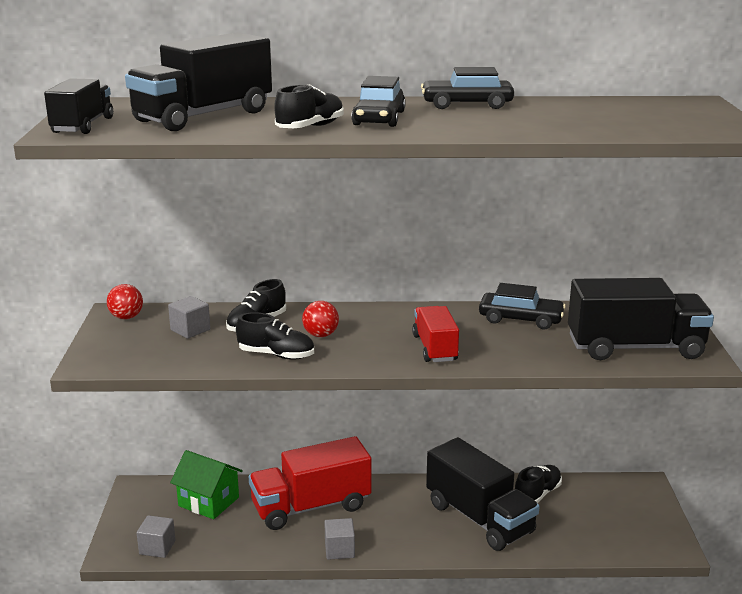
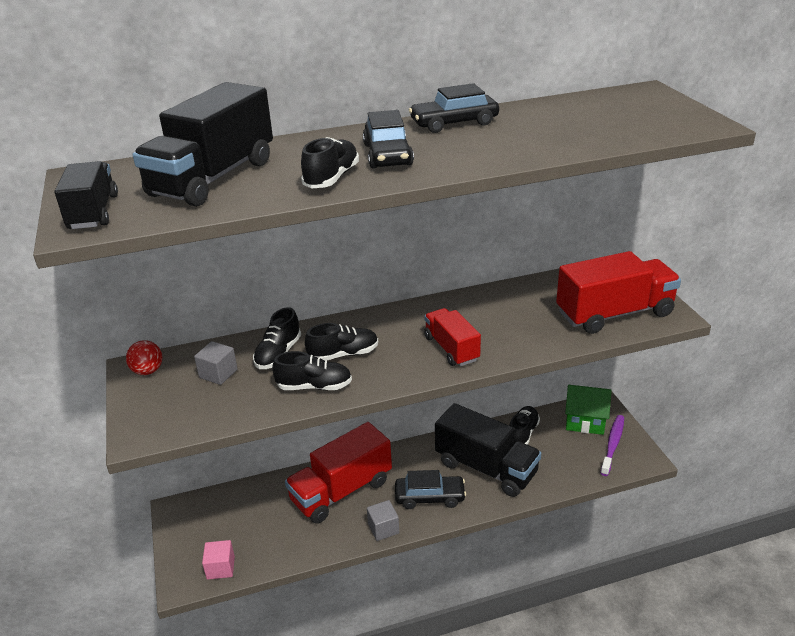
camera: 15 degrees left, 10 degrees up
(157, 547) = (220, 568): grey cube -> pink cube
(208, 501) = (248, 508): green house -> green house (585, 421)
(320, 335) = (343, 354): red ball -> black shoe
(520, 319) = (507, 301): black car -> black car (430, 497)
(635, 348) = (614, 314): black truck -> red truck
(640, 526) = (612, 444): none -> purple toothbrush

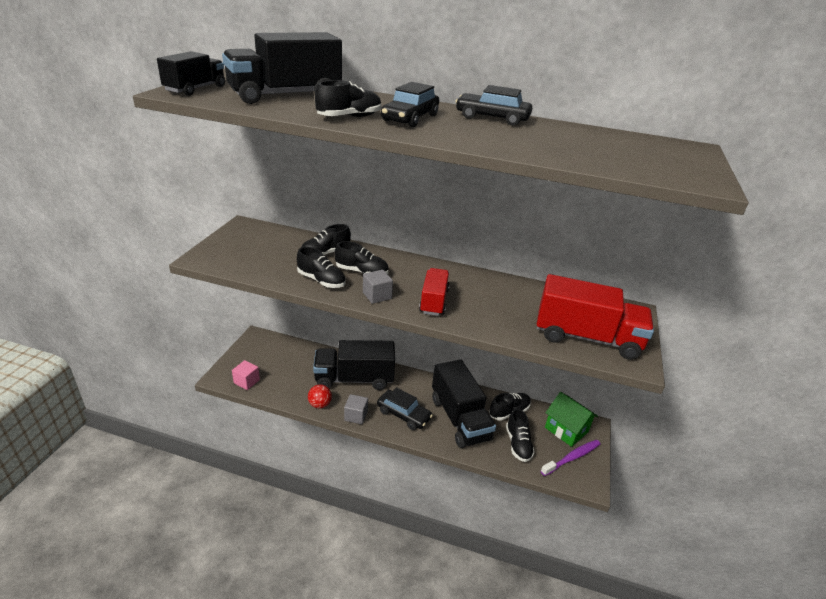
camera: 30 degrees right, 0 degrees up
(148, 371) = (248, 230): red ball -> red ball (320, 404)
(218, 373) = (280, 248): grey cube -> grey cube (377, 295)
(341, 491) = (354, 379): red truck -> black truck
(559, 460) = (518, 444): none -> black shoe

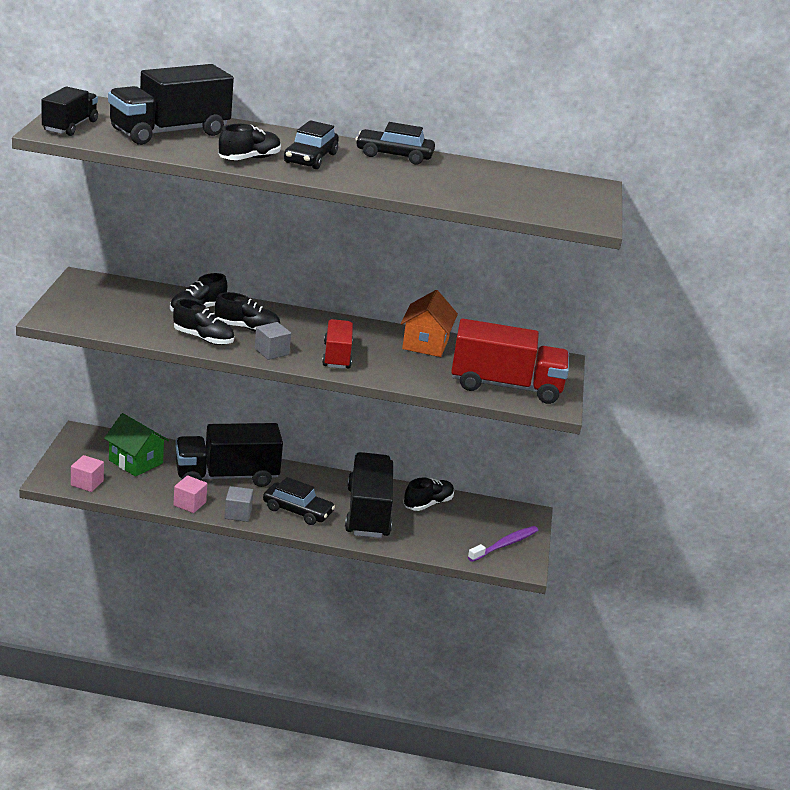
camera: 10 degrees left, 5 degrees down
(320, 404) = (189, 504): red ball -> pink cube
(460, 419) = (368, 512): black truck -> black truck turned 150 degrees counterclockwise
(513, 291) = (425, 344): none -> orange house
(518, 444) = (440, 534): black shoe -> none
(566, 429) = (498, 519): green house -> green house (136, 462)

